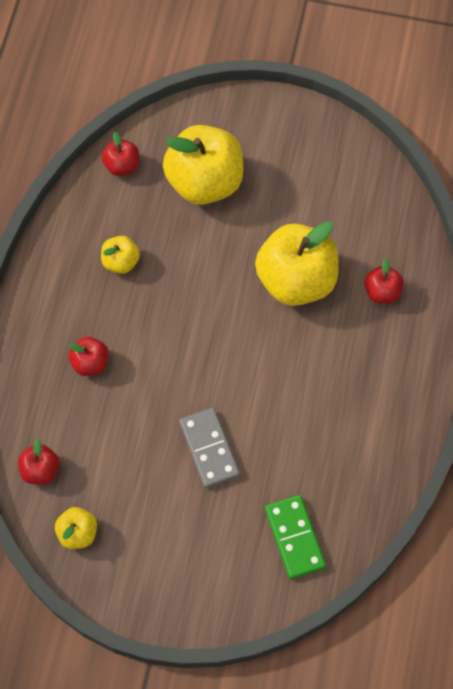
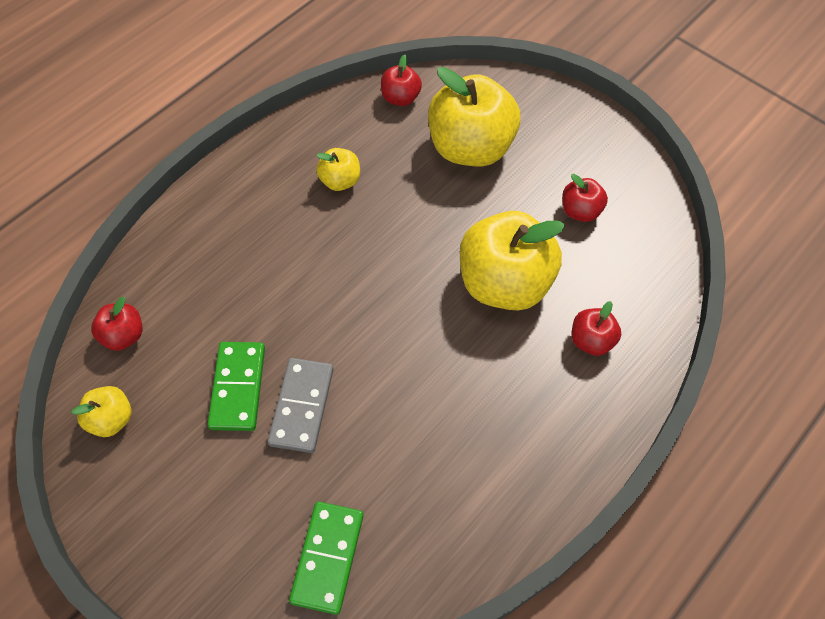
camera: 30 degrees right, 5 degrees down
(90, 363) = (245, 258): red apple -> red apple (580, 211)
(154, 461) = (238, 387): none -> green domino

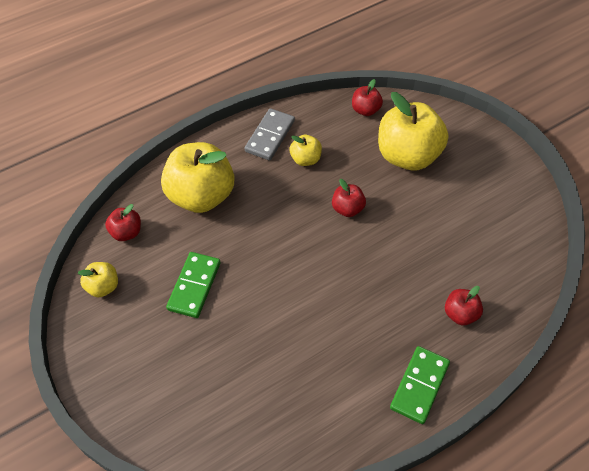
camera: 15 degrees right, 5 degrees down
(301, 406) = (235, 310): grey domino -> grey domino (270, 136)
(328, 558) = (224, 418): green domino -> green domino (419, 386)
(504, 283) = (406, 257): yellow apple -> yellow apple (201, 196)
(580, 211) = (478, 218): red apple -> red apple (347, 209)

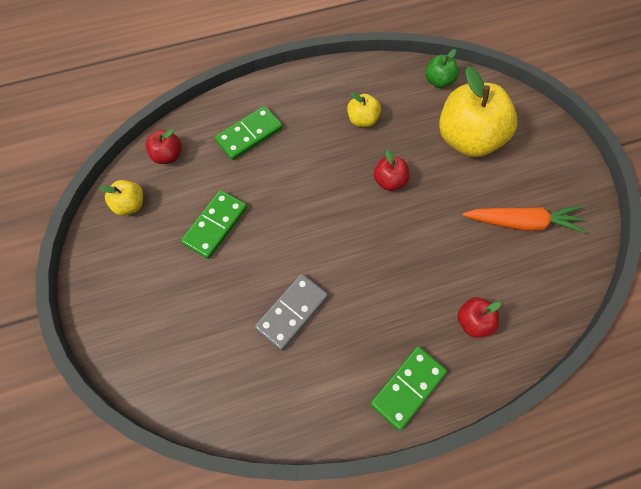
camera: 15 degrees right, 10 degrees up
(201, 196) = (249, 134): yellow apple -> green domino
(270, 136) = (334, 88): grey domino -> grey domino (292, 312)
(365, 110) = (438, 81): red apple -> green apple
(477, 218) = (522, 222): none -> orange carrot

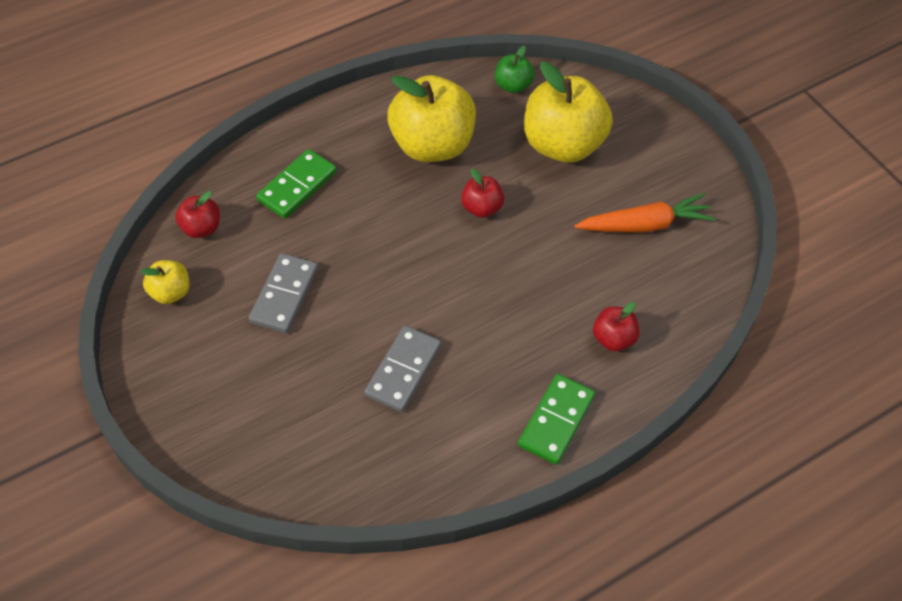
camera: 15 degrees left, 10 degrees down
(215, 225) = (284, 295): green domino -> grey domino
(362, 120) = (432, 145): yellow apple -> yellow apple, size x2.11

